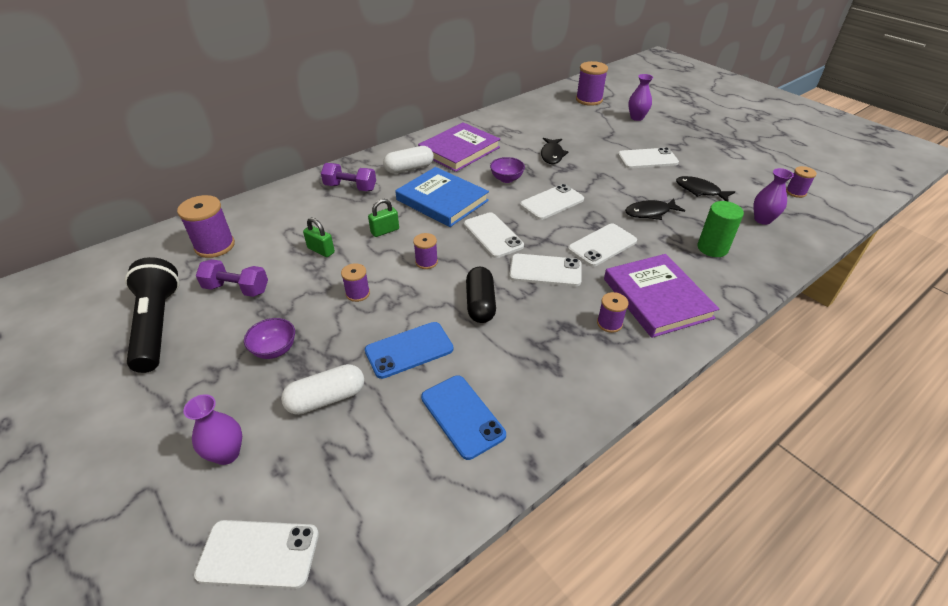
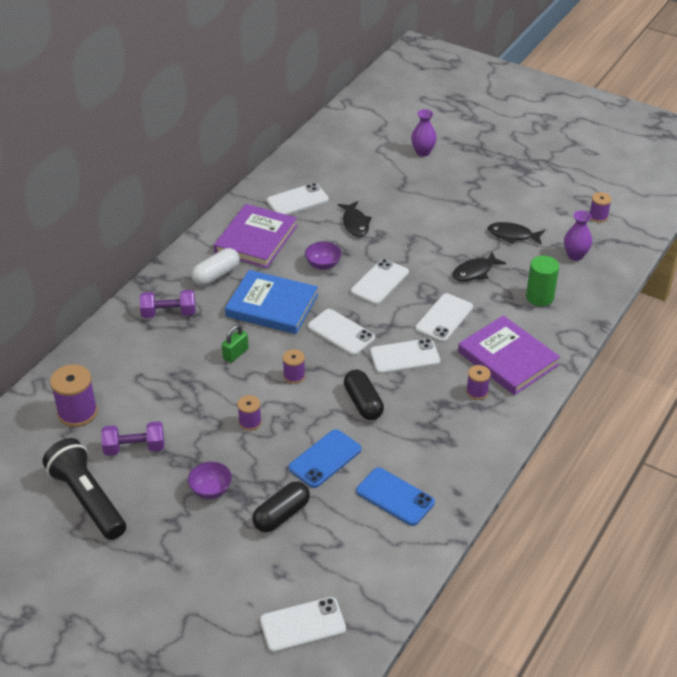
camera: 20 degrees left, 0 degrees up
(227, 453) = (232, 575): purple vase -> none
(321, 250) = (187, 390): green padlock -> none
(326, 398) = (281, 515): white capsule -> black capsule
(589, 100) = (363, 136): purple spool -> none
(647, 159) = (452, 207): white phone -> white phone (297, 200)

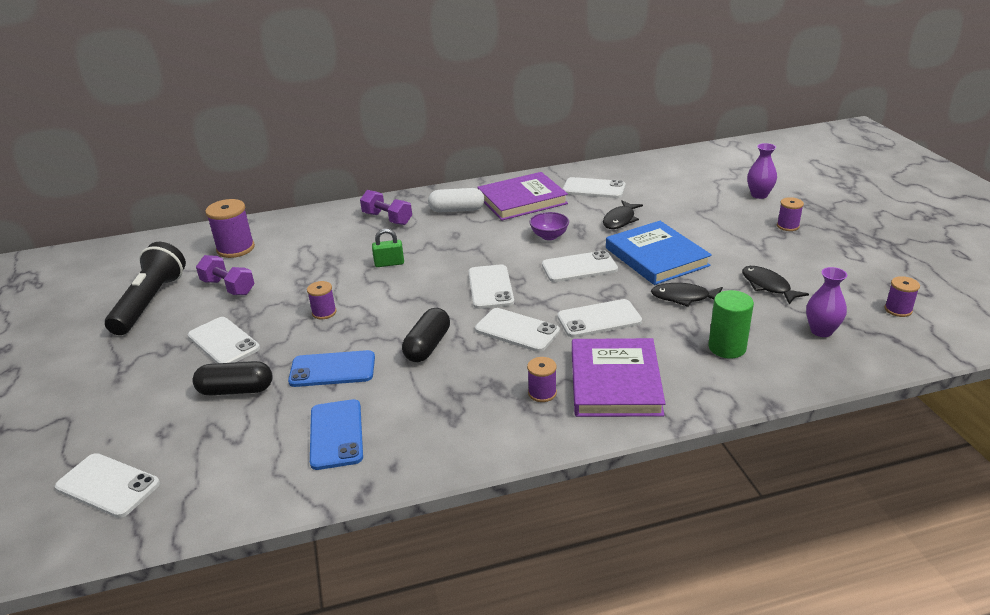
camera: 45 degrees right, 10 degrees down
(211, 490) = (223, 342): purple bowl -> white phone
(272, 306) = (466, 245): blue book -> blue book (656, 257)
(294, 376) = (406, 298): purple spool -> purple spool (787, 226)

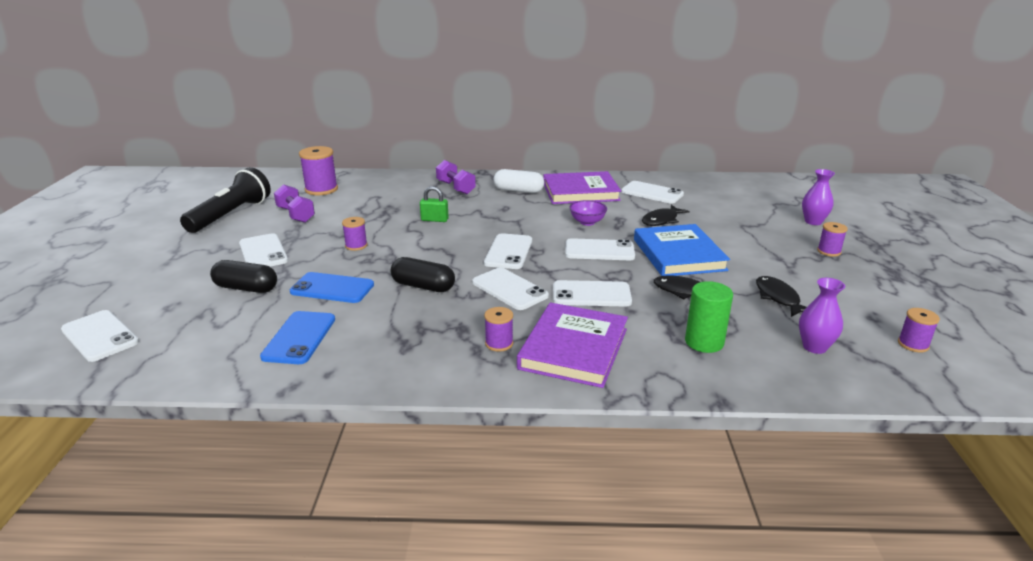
camera: 15 degrees right, 5 degrees down
(427, 346) = (423, 286): black capsule -> black capsule turned 75 degrees clockwise

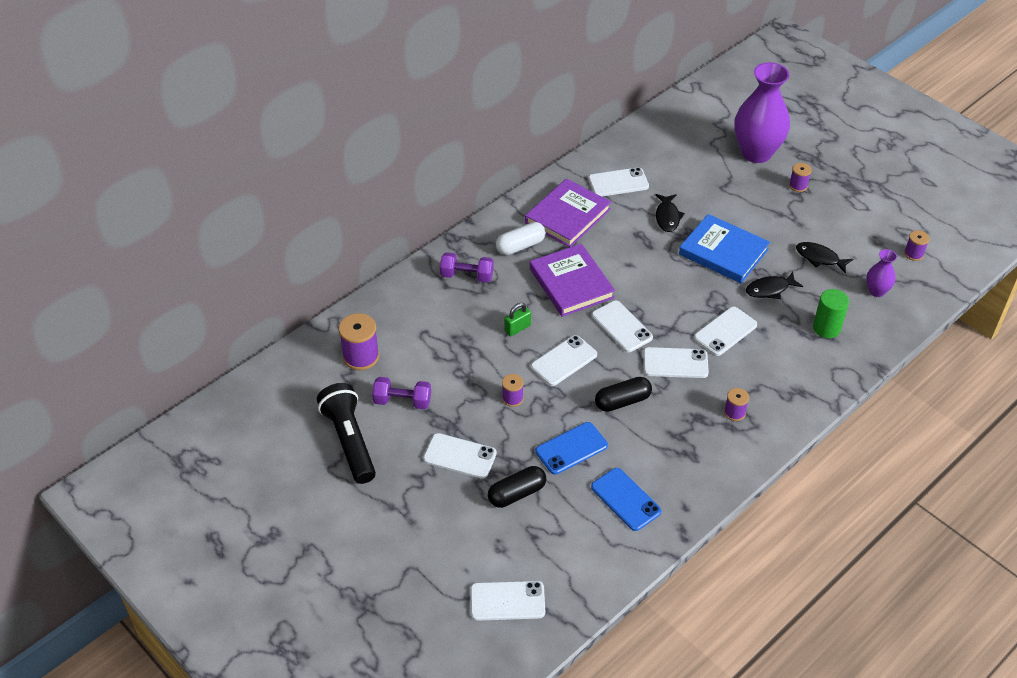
camera: 45 degrees left, 20 degrees up
(574, 349) = (775, 385): purple book -> purple book (571, 283)
(587, 222) = (624, 254): purple bowl -> none
(599, 250) = (673, 282): white phone -> white phone (564, 361)
(813, 222) = (756, 153): purple vase -> purple vase, size x2.14

